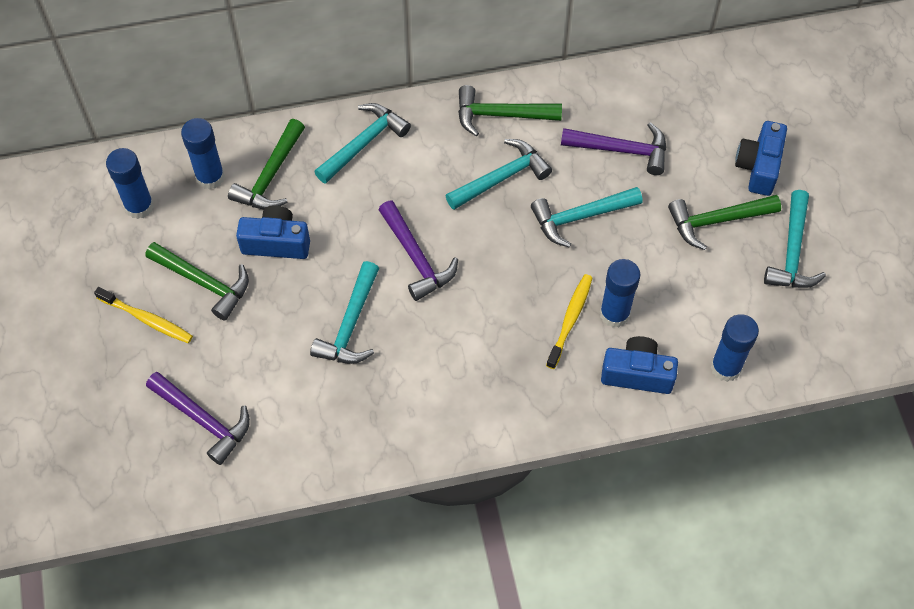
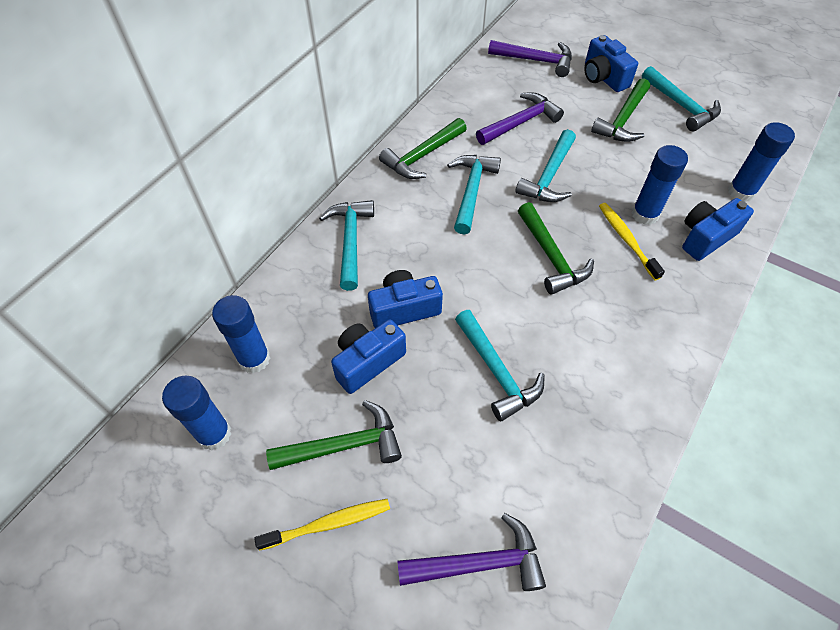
camera: 45 degrees left, 5 degrees down
(270, 176) = (305, 318): green hammer -> green hammer (551, 256)
(342, 227) = (404, 309): none -> blue camera
(416, 258) = (482, 285): purple hammer -> purple hammer (535, 61)

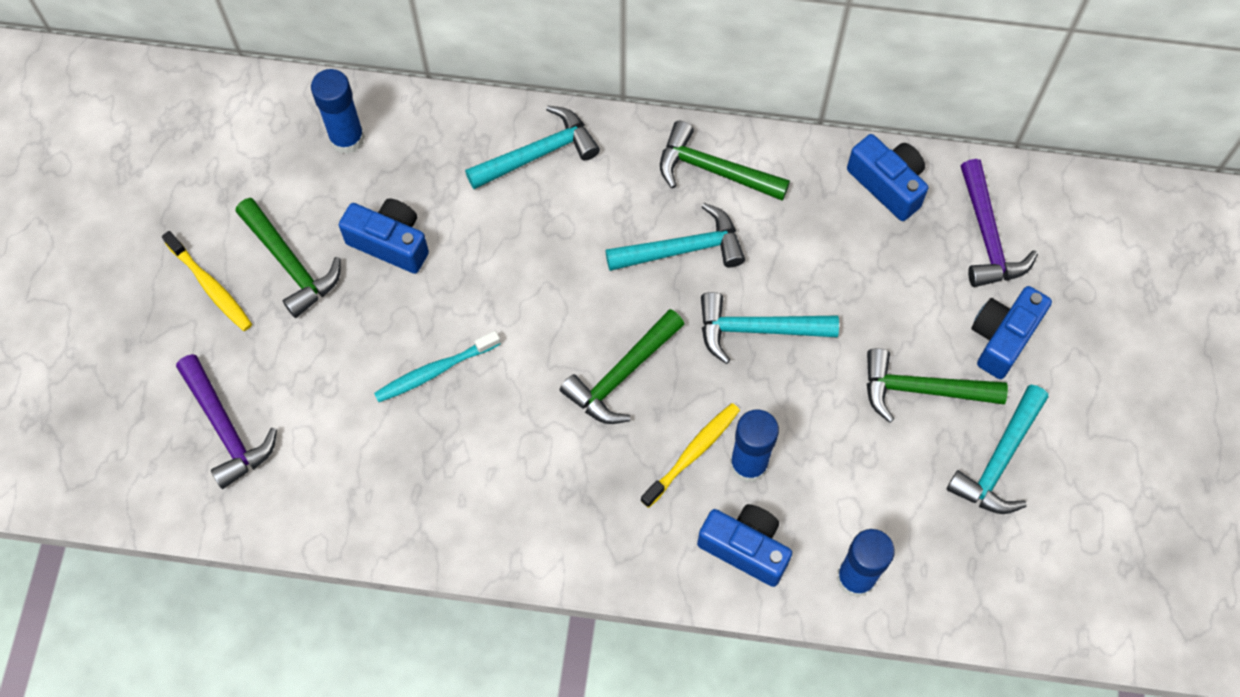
camera: 65 degrees right, 10 degrees up
(214, 434) = (254, 148): blue glue stick -> none
(404, 309) = (472, 249): blue camera -> blue camera (888, 184)
(496, 372) = (434, 371): turquoise hammer -> turquoise toothbrush
(520, 122) = (841, 261): purple hammer -> none

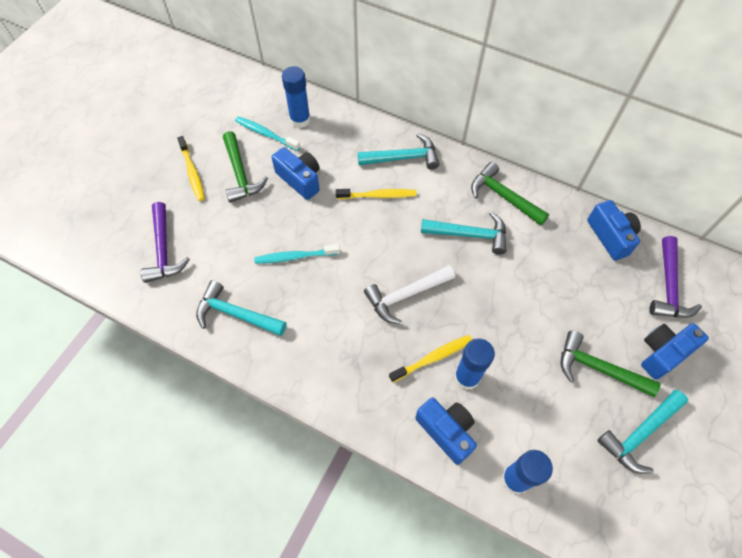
camera: 20 degrees right, 5 degrees down
(301, 181) = (266, 134): none -> turquoise toothbrush
(523, 230) = (378, 195): none -> yellow toothbrush
(622, 375) = (405, 295): green hammer -> white hammer
(757, 329) = (500, 295): turquoise hammer -> turquoise hammer (236, 314)

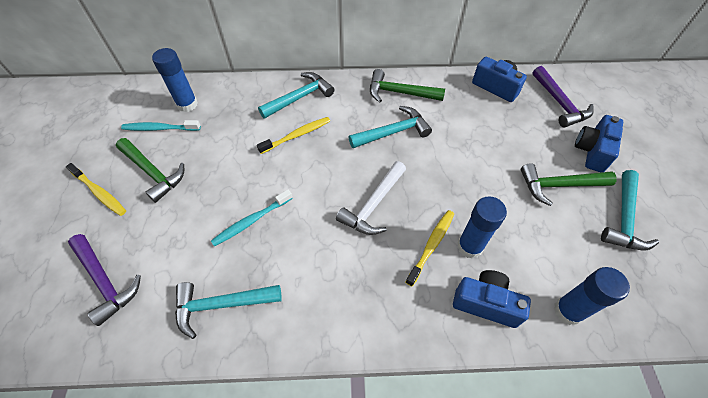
camera: 30 degrees left, 5 degrees down
(300, 179) = (216, 153): blue camera -> none

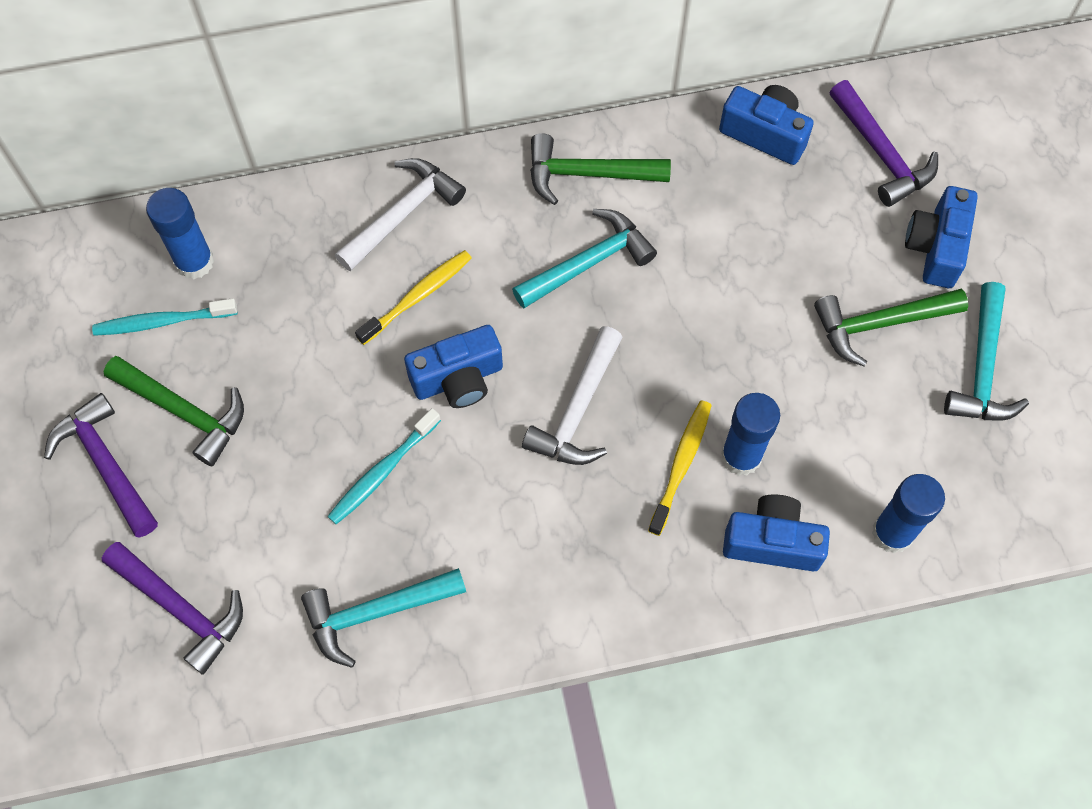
camera: 10 degrees left, 10 degrees up
(99, 193) = (106, 464): yellow toothbrush -> purple hammer
(299, 98) = (403, 214): turquoise hammer -> white hammer
(308, 178) = (458, 379): none -> blue camera

